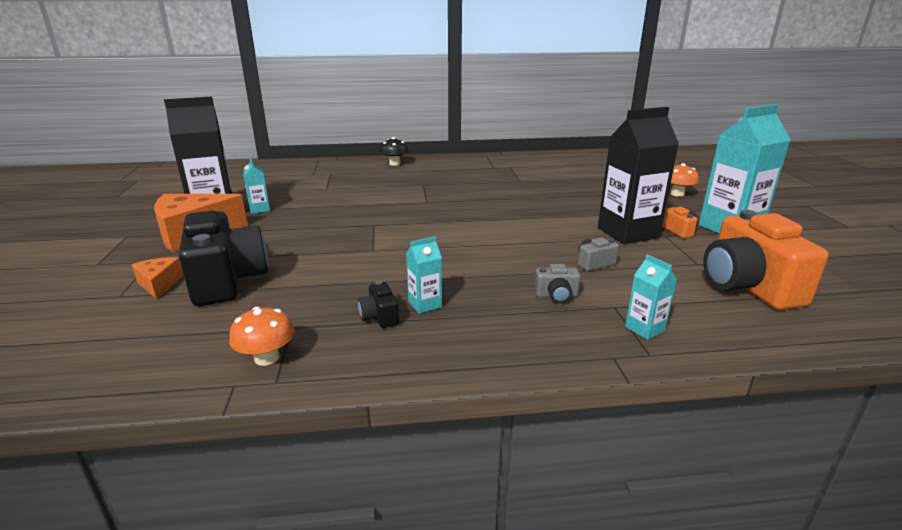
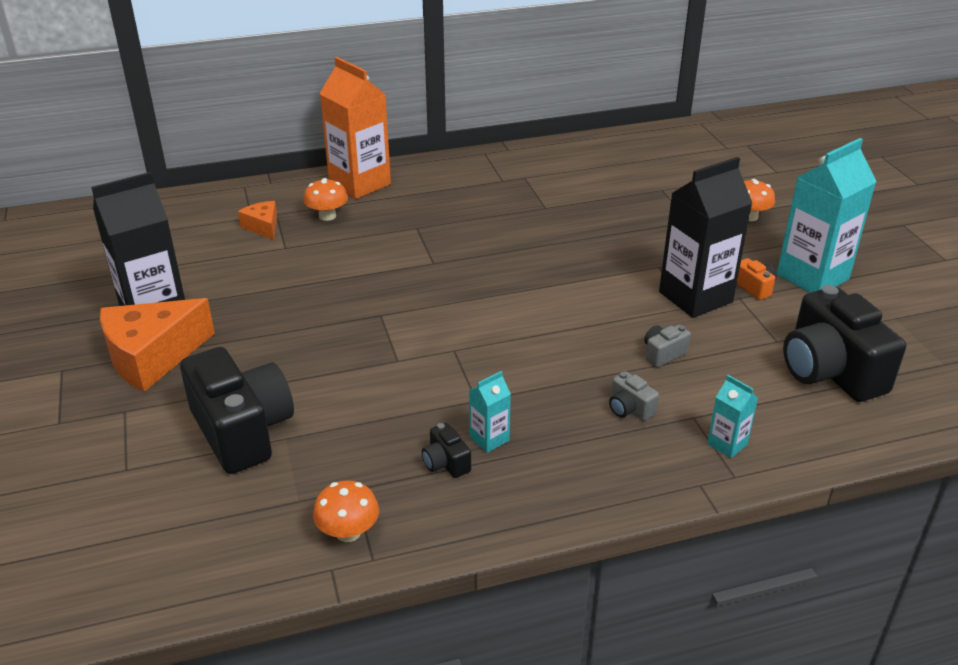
camera: 10 degrees left, 10 degrees up
(159, 284) = (162, 446): orange cheese -> orange cheese (263, 227)
(259, 209) = (214, 300): turquoise carton -> none
(364, 176) = (327, 216): none -> orange mushroom
(394, 163) = (360, 184): black mushroom -> orange carton
(556, 295) = (629, 409): grey camera -> grey camera turned 60 degrees clockwise
(748, 287) = (830, 371): orange camera -> black camera

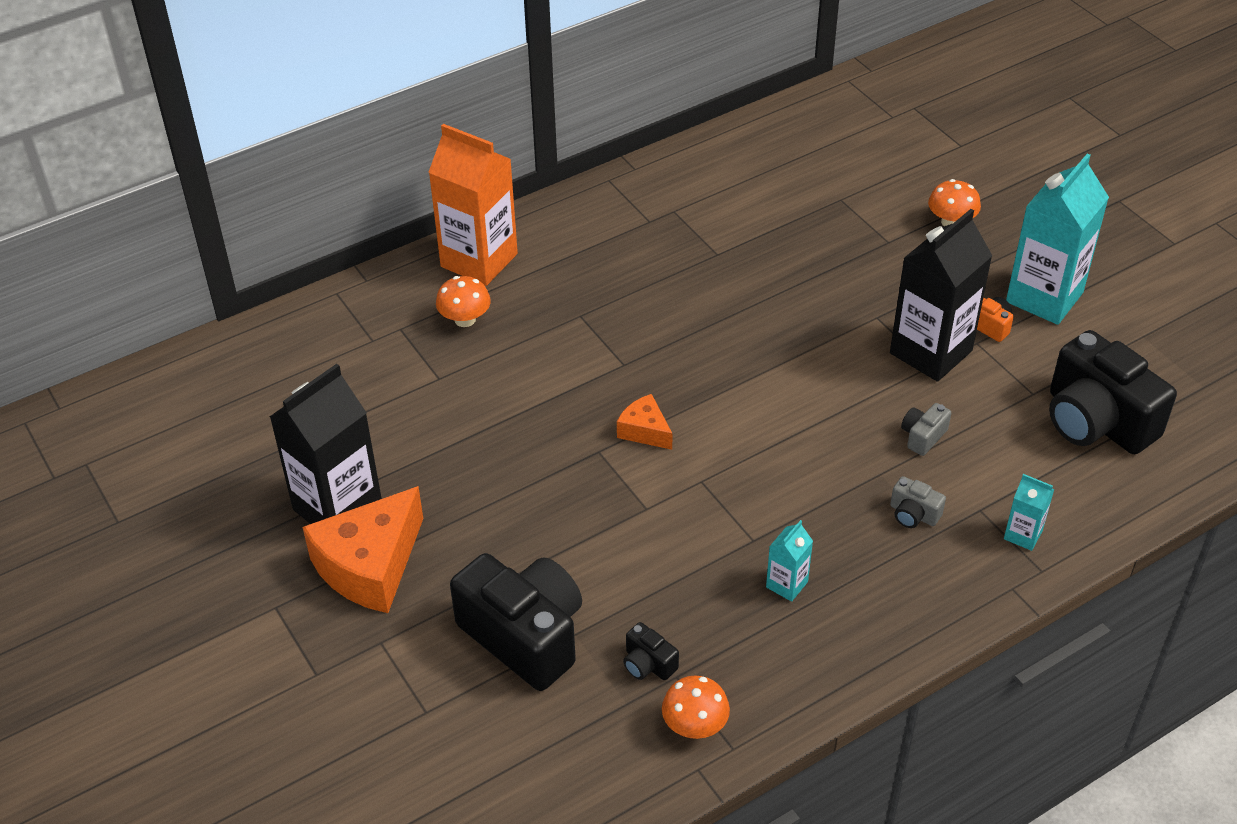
camera: 15 degrees left, 10 degrees up
(263, 227) = (395, 352): orange cheese -> orange cheese (644, 431)
(446, 463) = (755, 623): black camera -> black camera (648, 664)

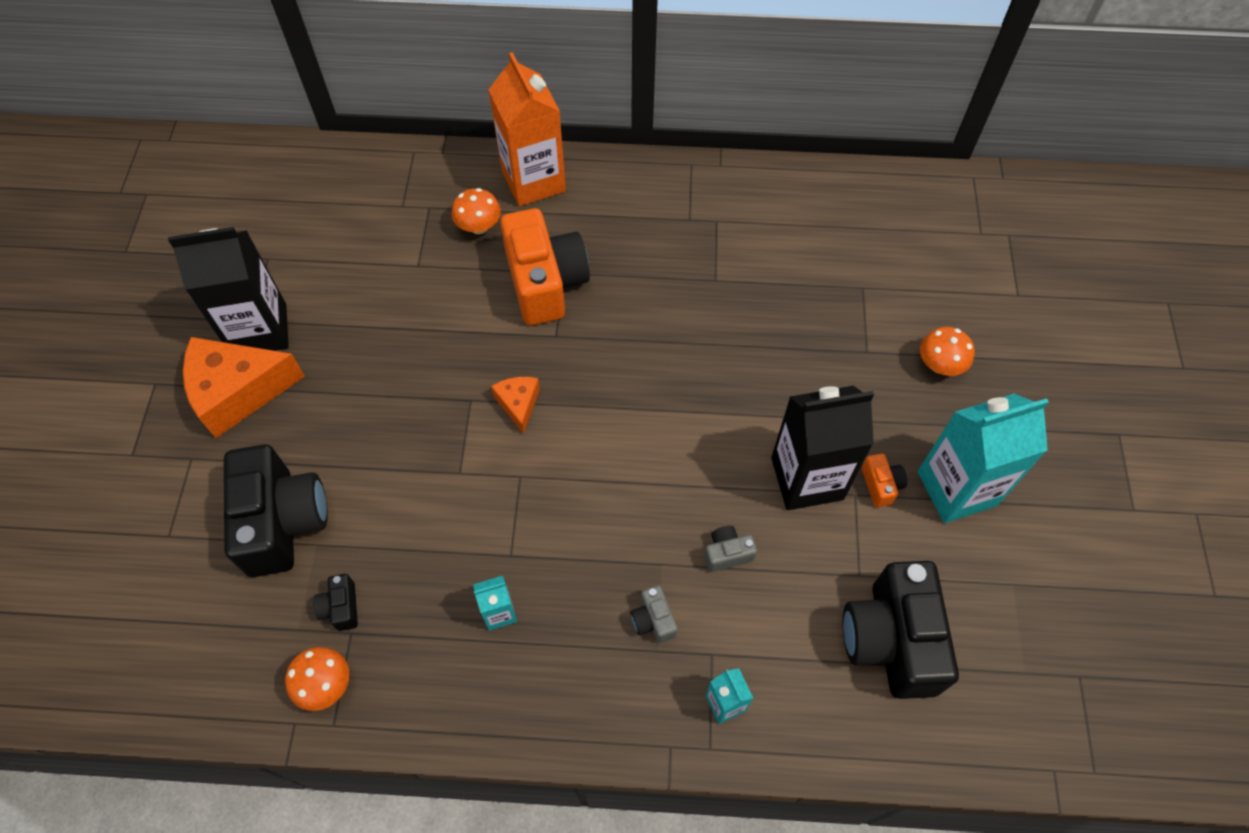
camera: 35 degrees right, 15 degrees up
(572, 330) = (545, 282): none -> orange camera

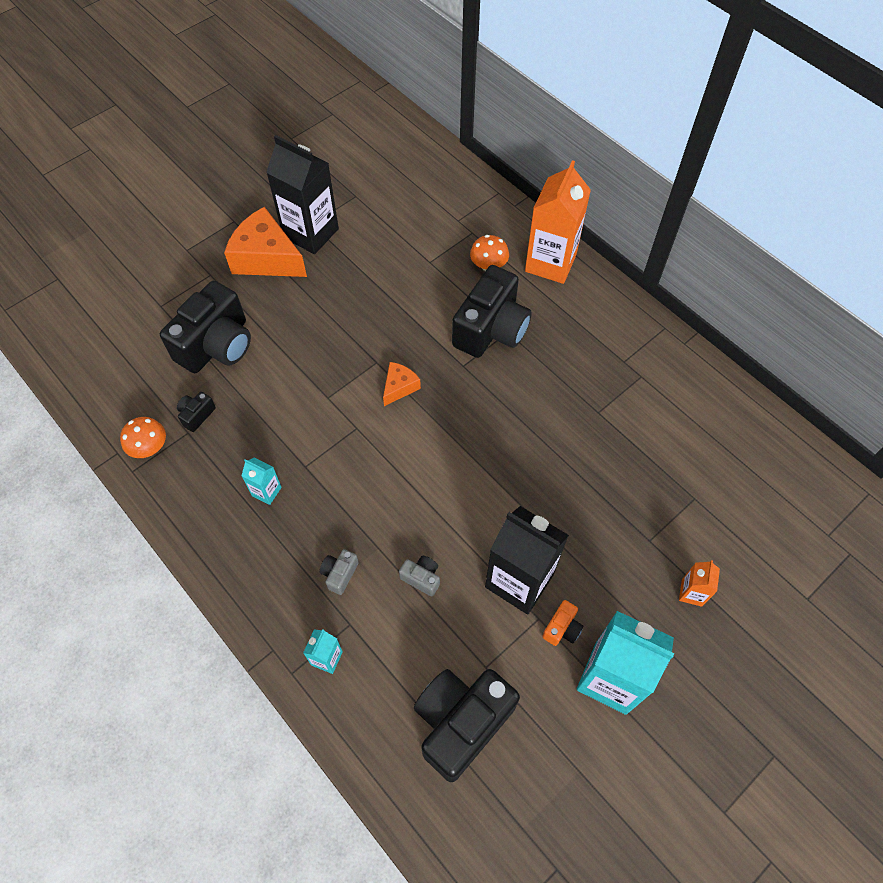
camera: 45 degrees right, 0 degrees up
(545, 282) = (491, 329): orange camera -> black camera
(939, 365) = (691, 592): orange mushroom -> orange carton

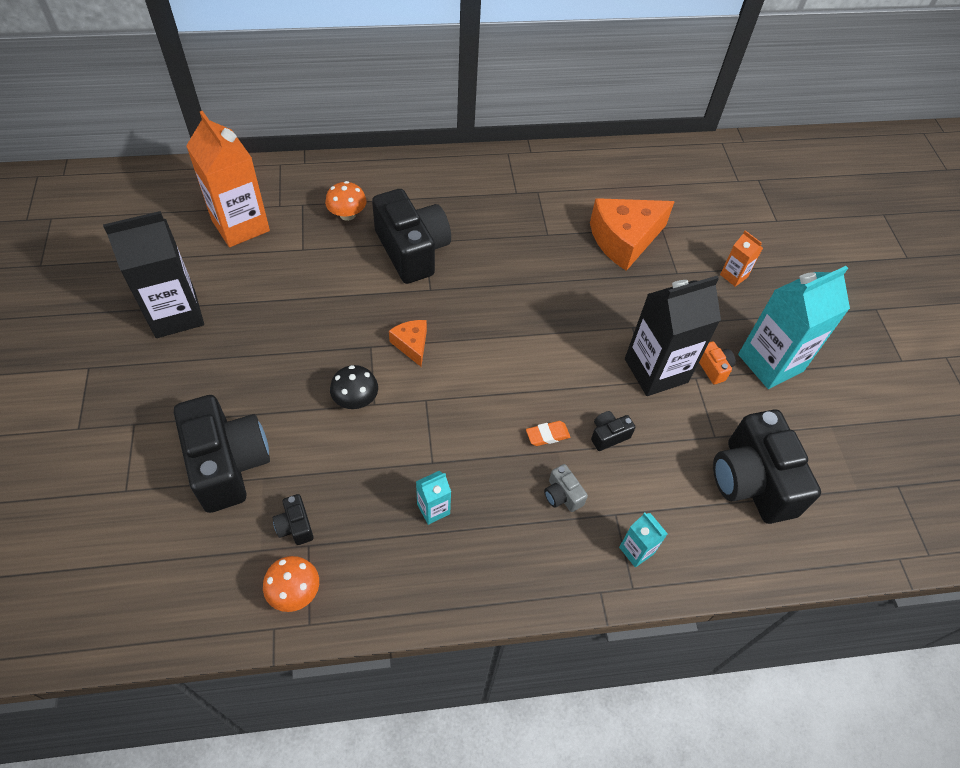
camera: 60 degrees left, 5 degrees down
(266, 258) = (166, 365): orange cheese -> orange cheese (624, 240)
(322, 383) = (356, 399): none -> black mushroom
(387, 531) = (547, 435): none -> orange eraser
(421, 578) = (608, 435): grey camera -> black camera
(550, 263) = (384, 177): orange carton -> orange carton (240, 225)

